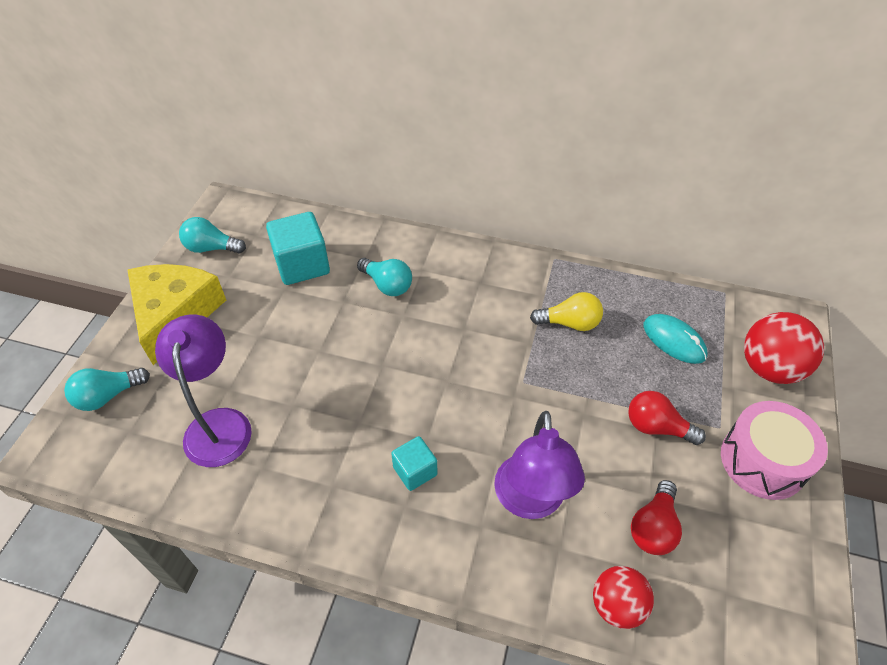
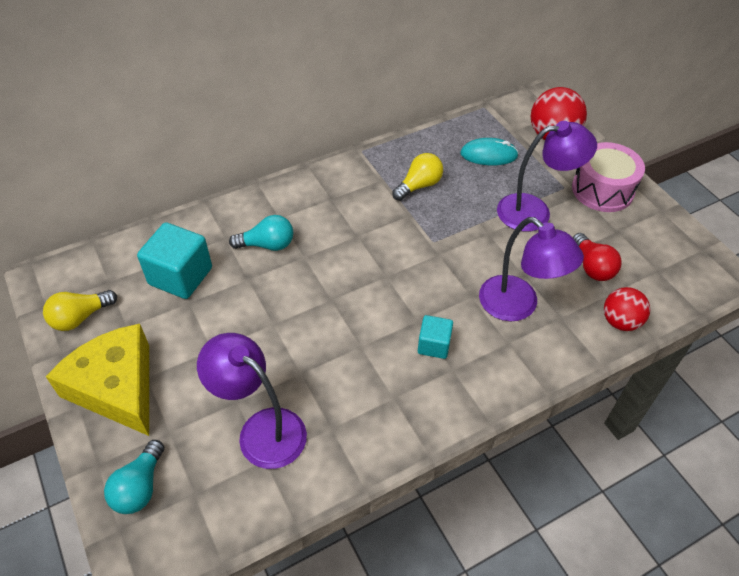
camera: 45 degrees left, 0 degrees up
(211, 248) = (80, 317): turquoise light bulb -> yellow light bulb
(657, 427) = (534, 211): red light bulb -> purple lamp

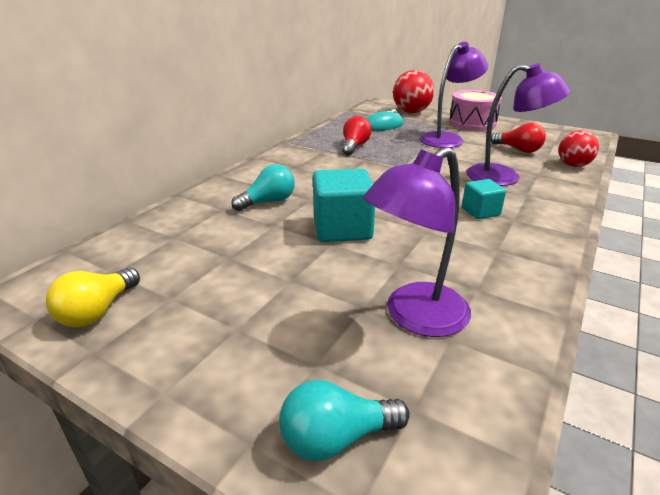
camera: 30 degrees left, 20 degrees down
(117, 387) = (205, 353): yellow cheese -> none
(140, 487) = (336, 438): turquoise light bulb -> turquoise light bulb turned 90 degrees clockwise
(180, 276) = (199, 243): turquoise cube -> turquoise cube (342, 228)
(261, 429) = (415, 317): purple lamp -> purple lamp turned 45 degrees counterclockwise
(419, 185) = (354, 146): yellow light bulb -> red light bulb

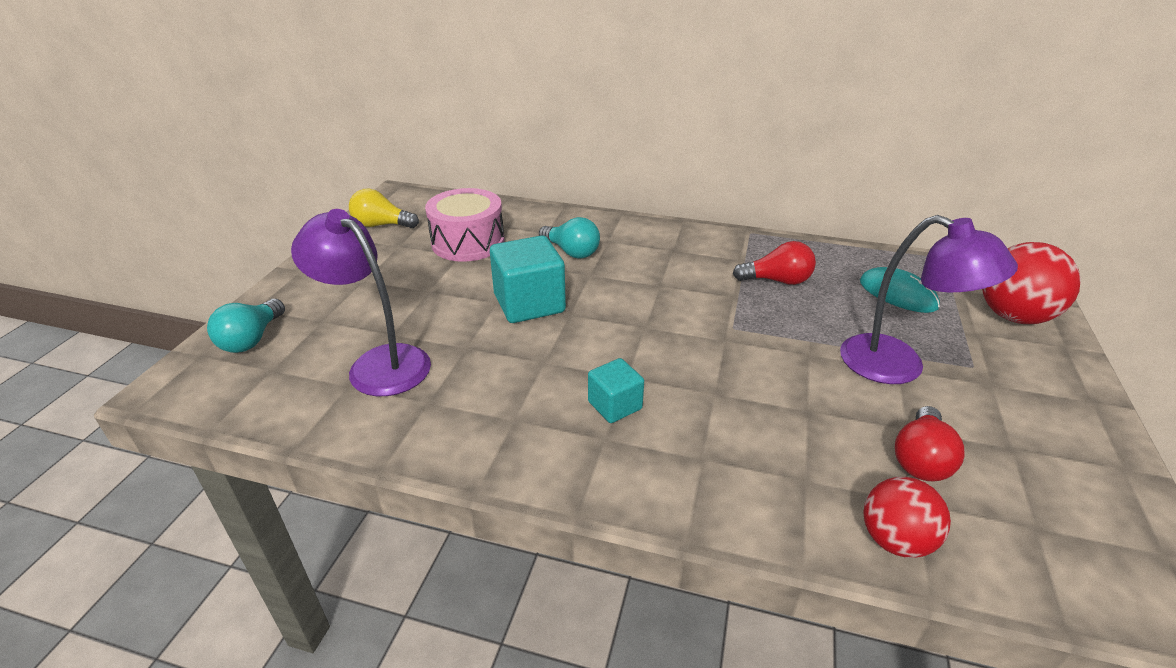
camera: 75 degrees right, 5 degrees up
(336, 438) = (252, 339): turquoise light bulb -> turquoise light bulb turned 135 degrees counterclockwise
(472, 123) = (1035, 396): pink drum -> pink drum (468, 242)
(504, 177) = (760, 434): purple lamp -> none

